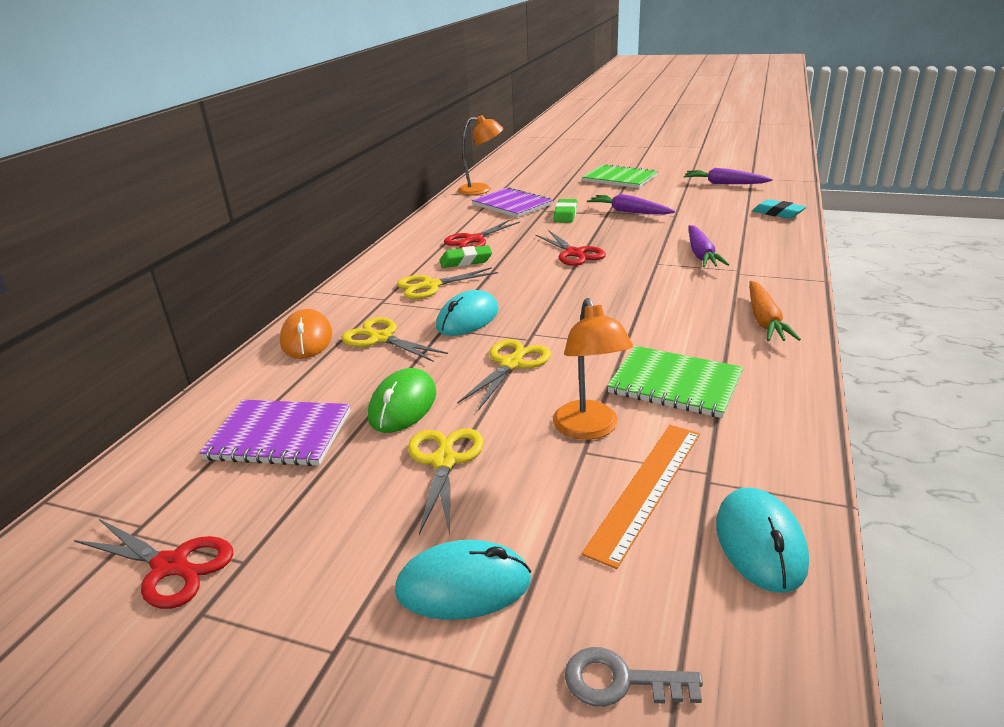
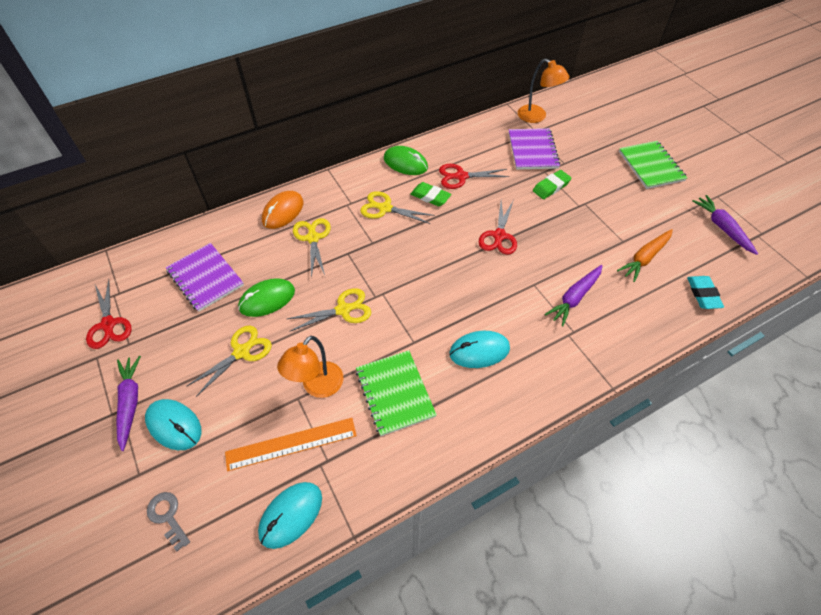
camera: 40 degrees right, 25 degrees up
(401, 254) = (405, 163): none -> green mouse
(468, 319) = (368, 254): turquoise mouse -> turquoise mouse (479, 351)
(629, 212) = (597, 214): purple carrot -> purple carrot (130, 402)
(764, 320) = (515, 389): orange carrot -> orange carrot (644, 258)

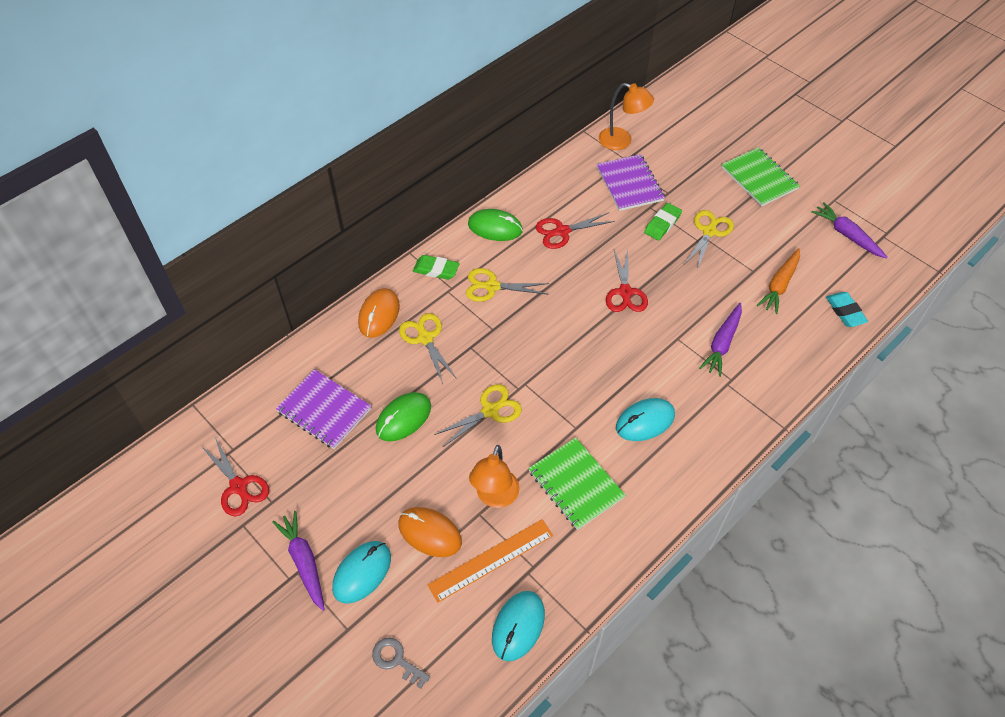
camera: 15 degrees left, 0 degrees up
(174, 425) = (362, 572): turquoise mouse -> turquoise mouse turned 75 degrees counterclockwise
(241, 352) = (400, 481): yellow scissors -> yellow scissors (709, 231)
(247, 404) = (430, 533): none -> orange mouse
(430, 197) = (537, 262): green eraser -> green eraser (436, 270)

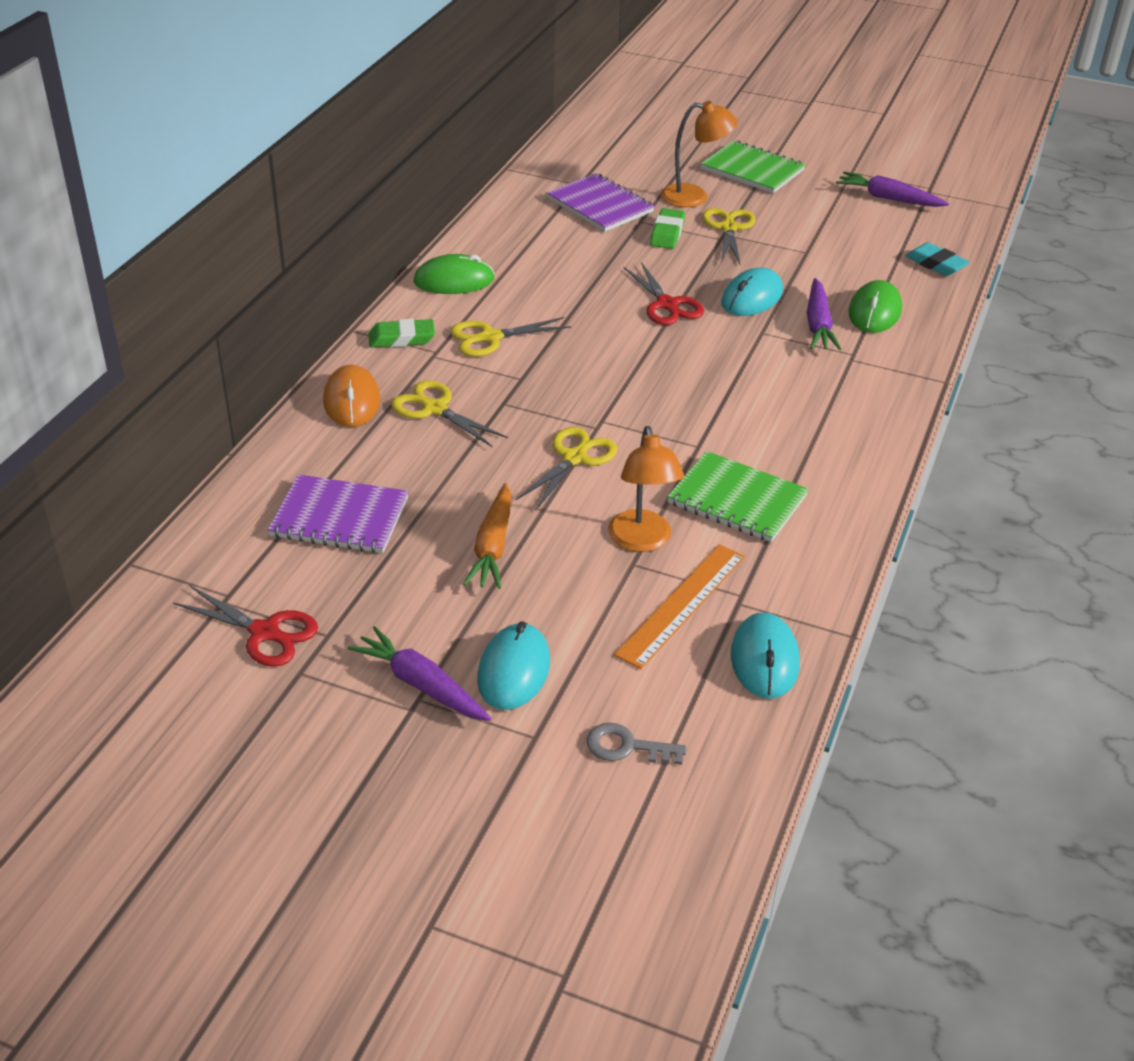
camera: 25 degrees left, 15 degrees down
(403, 418) = (460, 496): green mouse -> green mouse (874, 312)
(430, 533) = (579, 602): orange mouse -> none
(562, 231) = (545, 266): red scissors -> none
(622, 141) = (561, 169): orange lamp -> orange lamp (694, 197)
(645, 421) = (779, 417): turquoise mouse -> turquoise mouse (751, 297)
(779, 285) = (845, 257): orange carrot -> orange carrot (492, 546)

